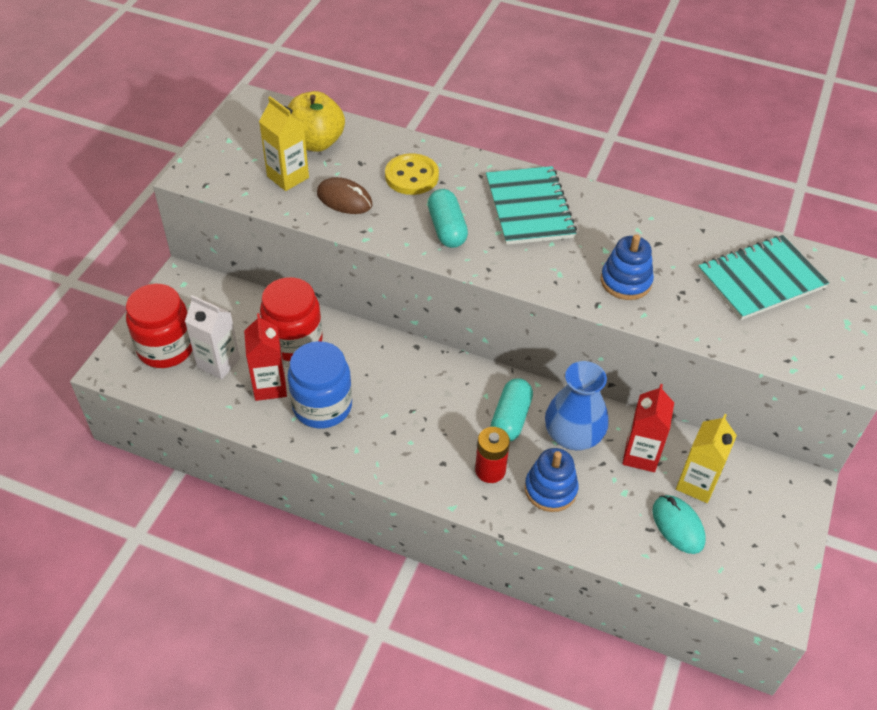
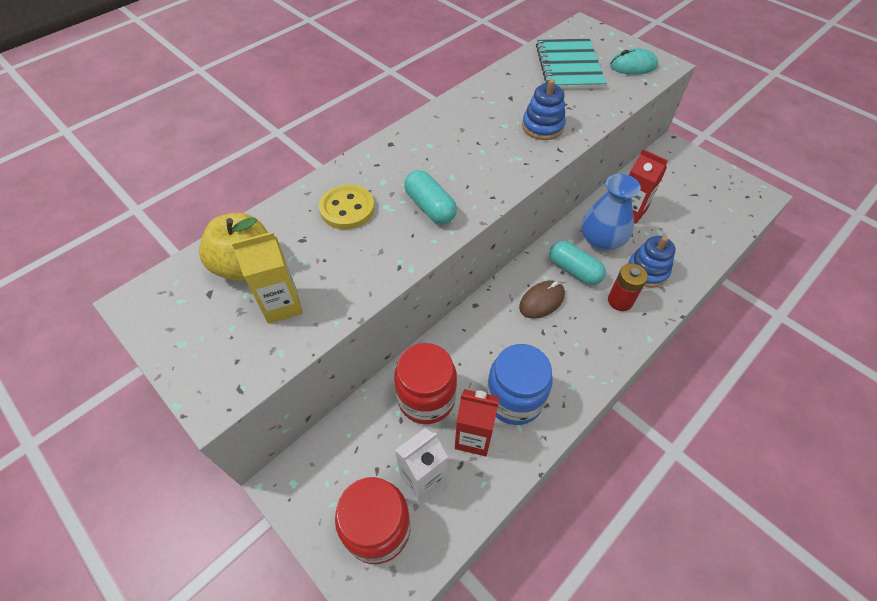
camera: 65 degrees left, 5 degrees up
(344, 199) = (346, 268): brown mouse -> brown mouse (541, 301)
(447, 229) = (430, 207): turquoise capsule -> turquoise capsule turned 45 degrees clockwise
(529, 208) = (434, 149): turquoise notebook -> none
(678, 526) = (693, 216): turquoise mouse -> turquoise mouse (633, 66)
(696, 484) = (661, 193): yellow carton -> none

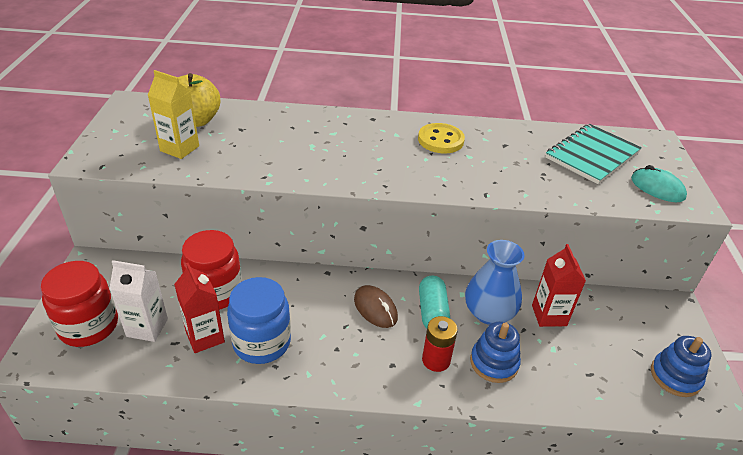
camera: 45 degrees right, 15 degrees down
(347, 209) = (289, 132): yellow button -> yellow button (440, 140)
(430, 207) = (336, 163): turquoise capsule -> none
(541, 301) = (375, 308): brown mouse -> brown mouse turned 45 degrees clockwise
(542, 127) = (497, 174): blue stacking toy -> blue stacking toy (675, 376)

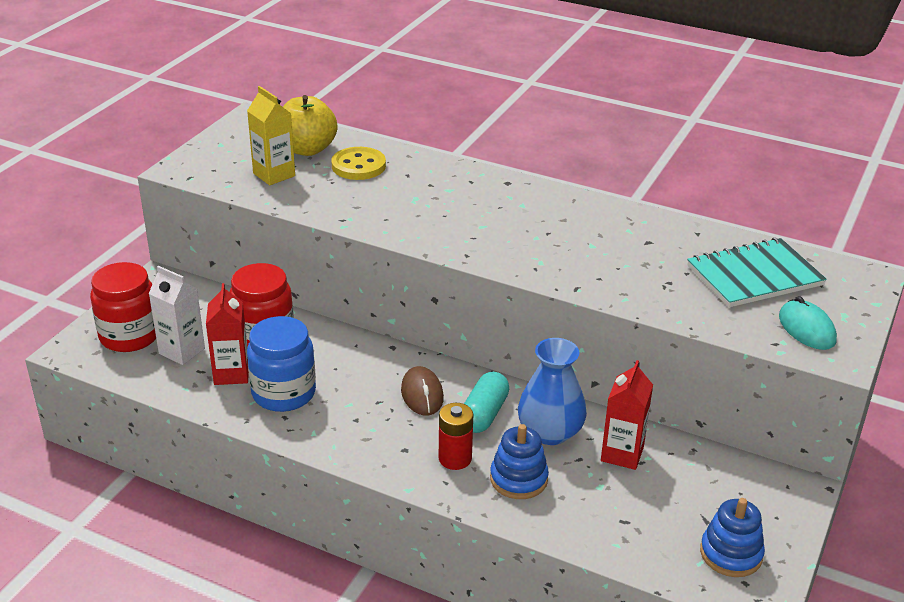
camera: 25 degrees right, 5 degrees down
(440, 140) = (571, 221): yellow button -> yellow button (358, 166)

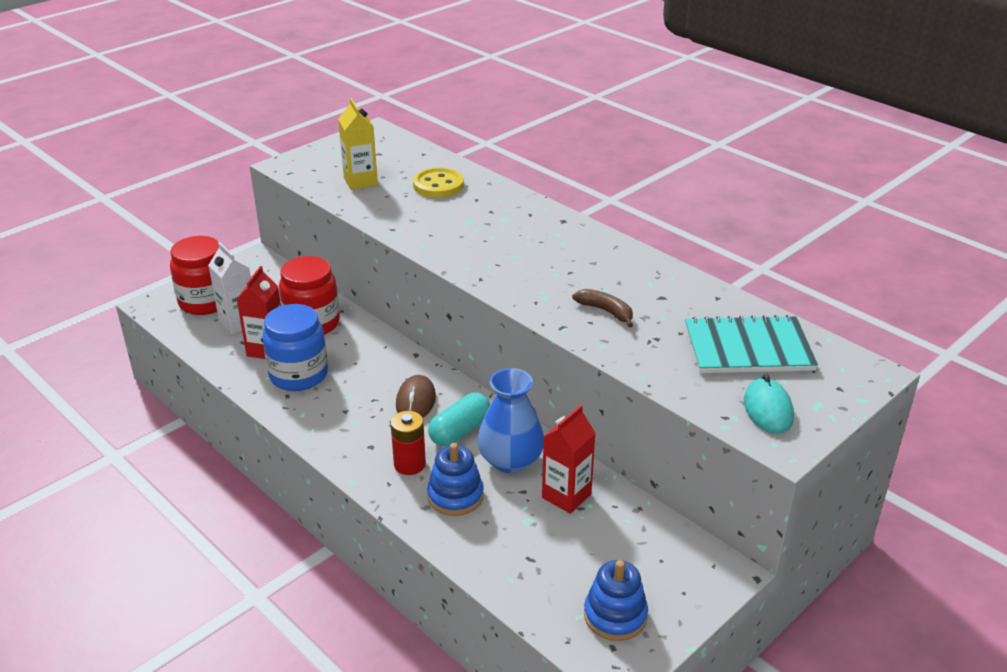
camera: 20 degrees right, 0 degrees up
(307, 149) = (404, 164): yellow apple -> none
(607, 265) = (606, 311): none -> brown banana

